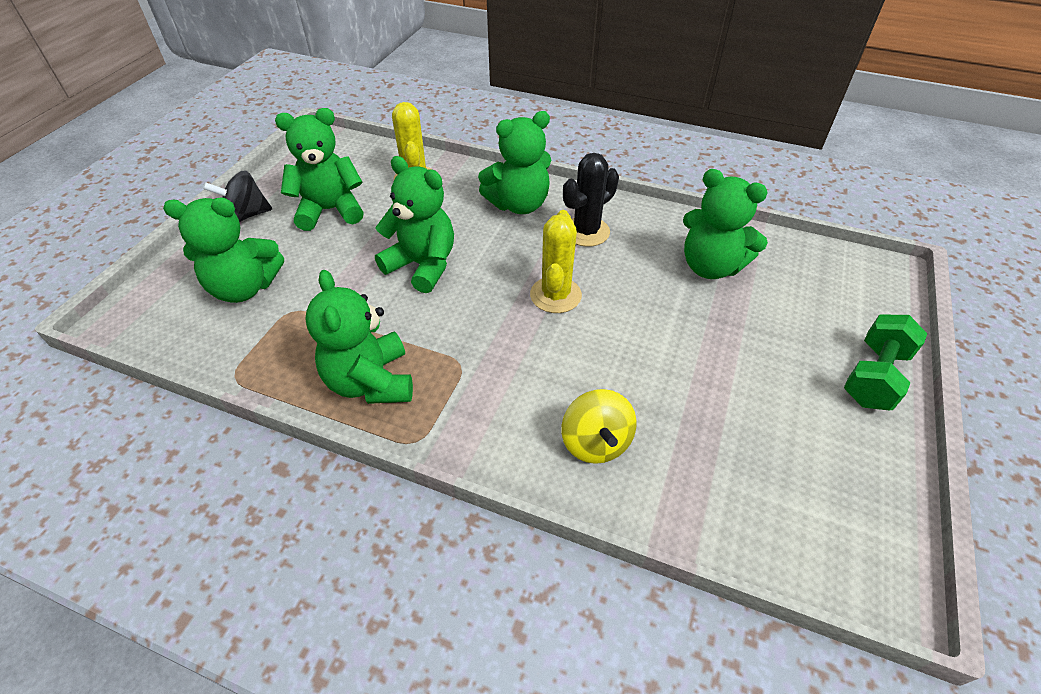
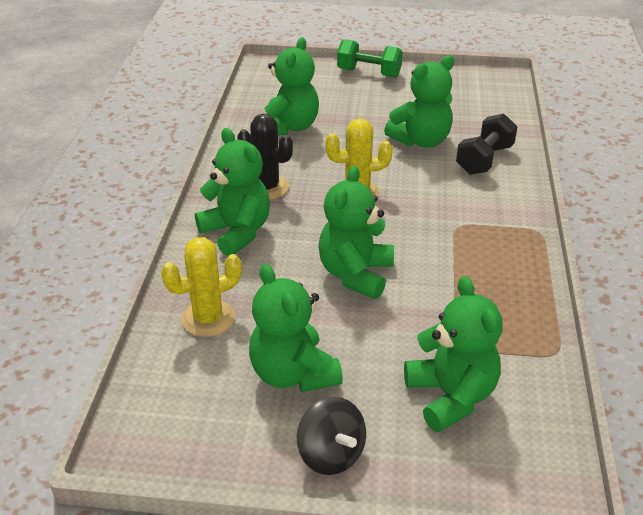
camera: 105 degrees left, 10 degrees down
(371, 382) = (505, 268): green teddy bear -> green teddy bear (421, 141)
(595, 442) = (484, 160): yellow spinning top -> black dumbbell

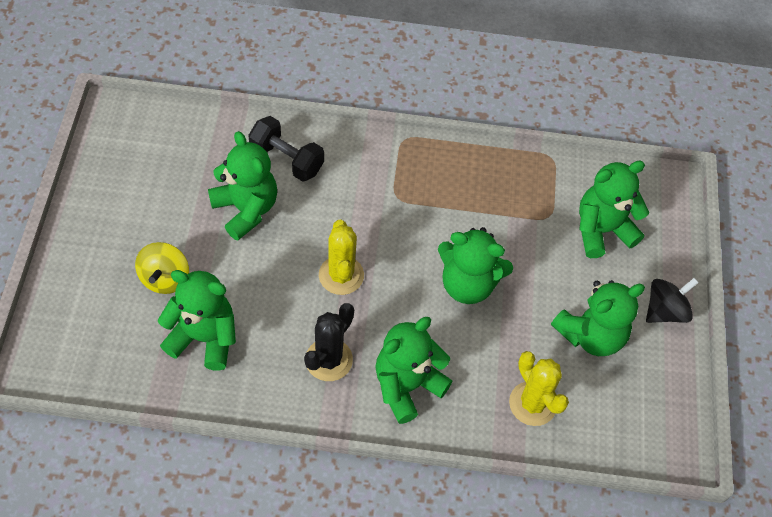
camera: 95 degrees left, 20 degrees up
(344, 108) = (165, 278): none -> yellow spinning top
(369, 73) = (80, 247): green dumbbell -> none

